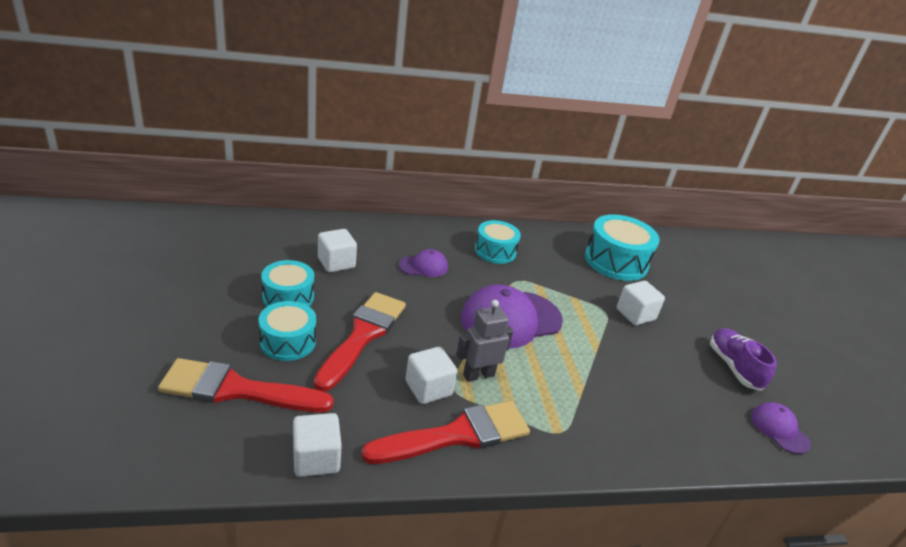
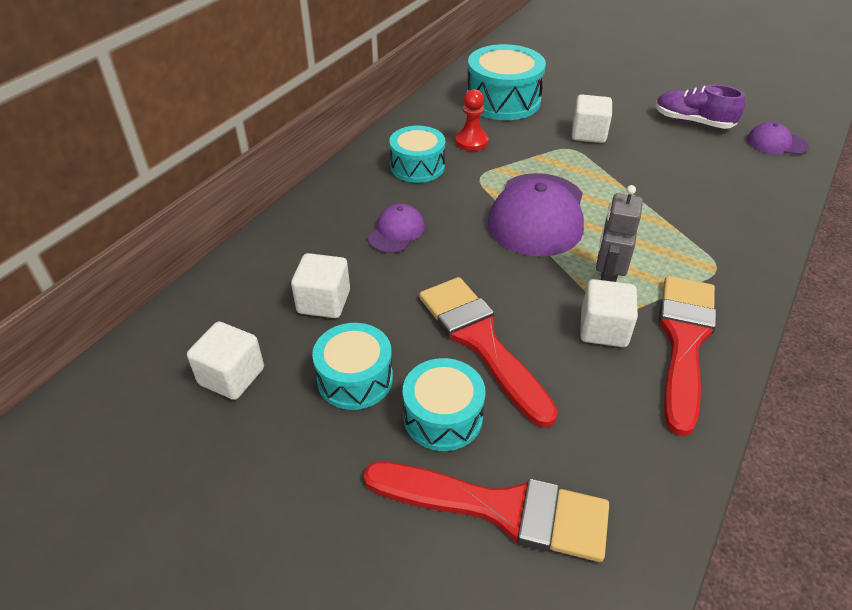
camera: 45 degrees left, 10 degrees up
(237, 390) = (500, 509): red brush -> red brush turned 120 degrees counterclockwise
(316, 458) = (661, 477): white cube -> white cube (232, 376)
(550, 263) = (471, 141): none -> red pawn

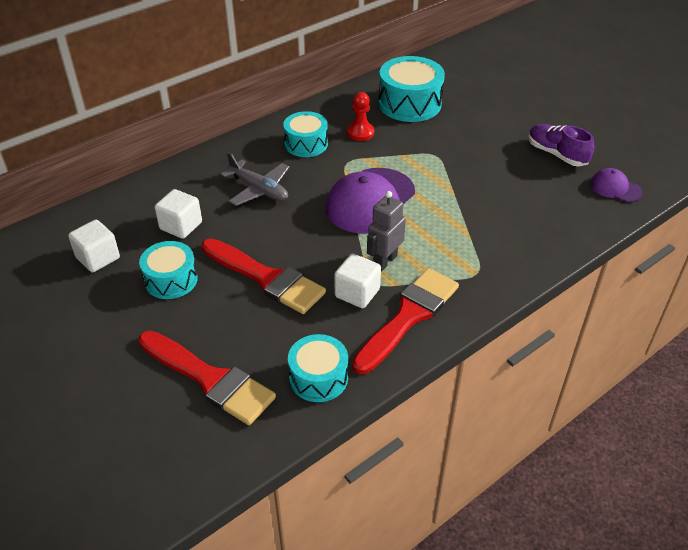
camera: 20 degrees right, 0 degrees up
(396, 232) = (259, 189): purple cap -> grey plane
(443, 417) = (210, 318): turquoise drum -> turquoise drum (318, 378)
(481, 341) = (267, 278): red brush -> red brush turned 135 degrees clockwise
(588, 134) = (459, 146): white cube -> none

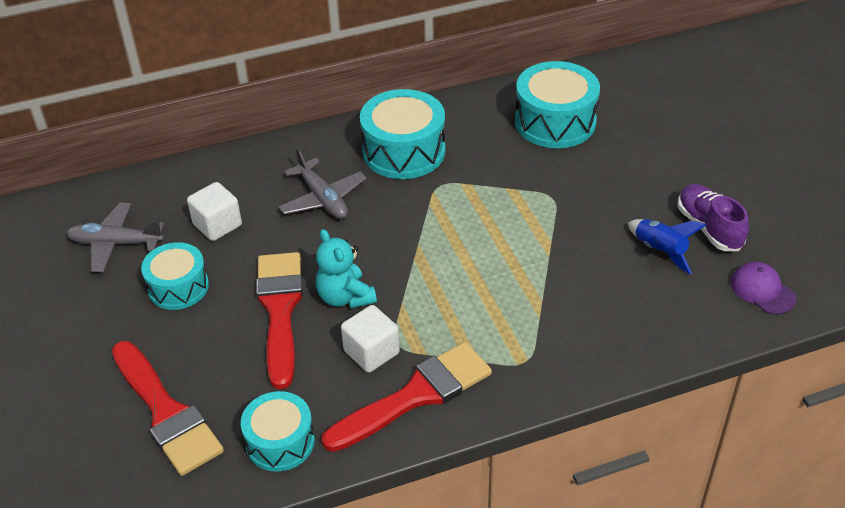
camera: 20 degrees right, 0 degrees up
(98, 258) = (115, 243): white cube -> grey plane
(267, 278) = (280, 310): red brush -> red brush turned 150 degrees counterclockwise
(306, 144) = (404, 151): turquoise drum -> turquoise drum, size x1.55
(315, 257) = (345, 297): none -> turquoise teddy bear
(360, 132) = (475, 149): red pawn -> none
(370, 201) = (443, 240): purple cap -> none
(384, 261) = (422, 321): grey robot -> none
(531, 176) = (660, 251): none -> blue rocket

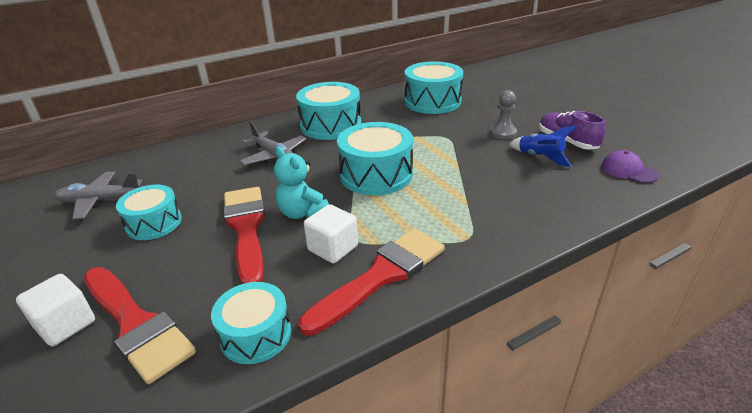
camera: 10 degrees left, 10 degrees down
(217, 225) = (189, 180): white cube -> white cube (66, 324)
(443, 250) = (376, 174): none -> turquoise drum
(630, 199) = (503, 133): none -> grey pawn

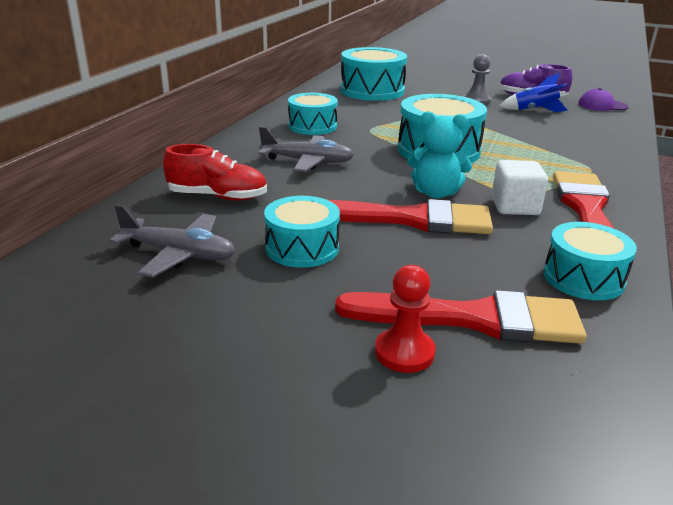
camera: 40 degrees left, 5 degrees down
(66, 324) = (404, 352): white cube -> red pawn
(100, 201) = (179, 254): grey plane -> grey plane turned 120 degrees counterclockwise
(182, 167) = (217, 196): none -> red shoe
(246, 228) = (410, 219): red brush -> red brush turned 150 degrees clockwise
(331, 125) = (312, 126): turquoise drum -> turquoise drum, size x0.64

